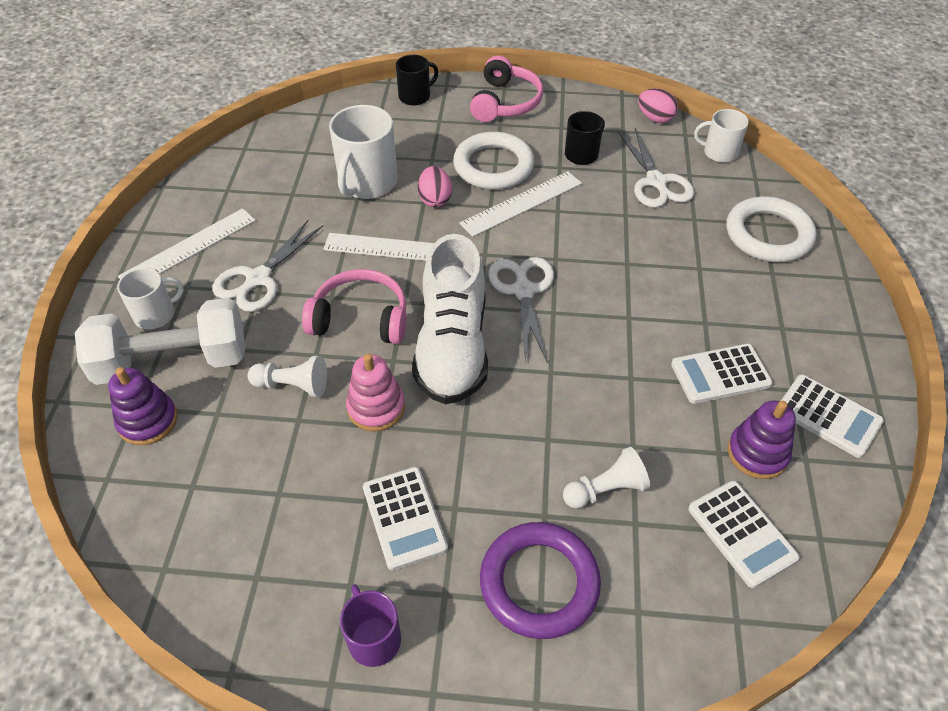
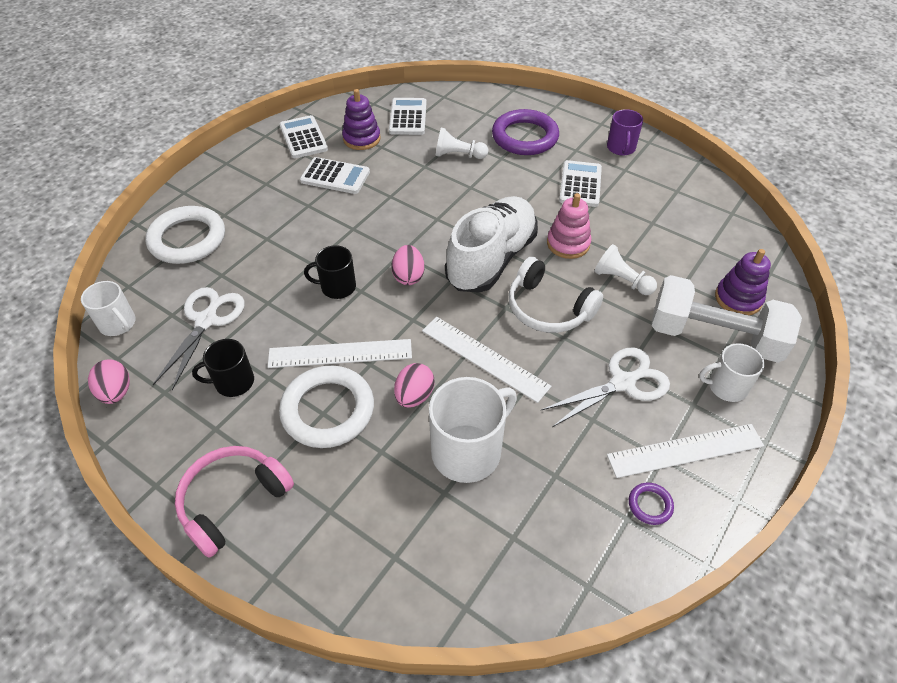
camera: 150 degrees left, 0 degrees up
(211, 203) = (650, 505): none -> purple ring
(361, 318) = (548, 308): pink headphones -> white headphones
(415, 96) = (325, 575): black mug -> black mug (337, 287)
(523, 291) = (408, 276): white scissors -> pink egg

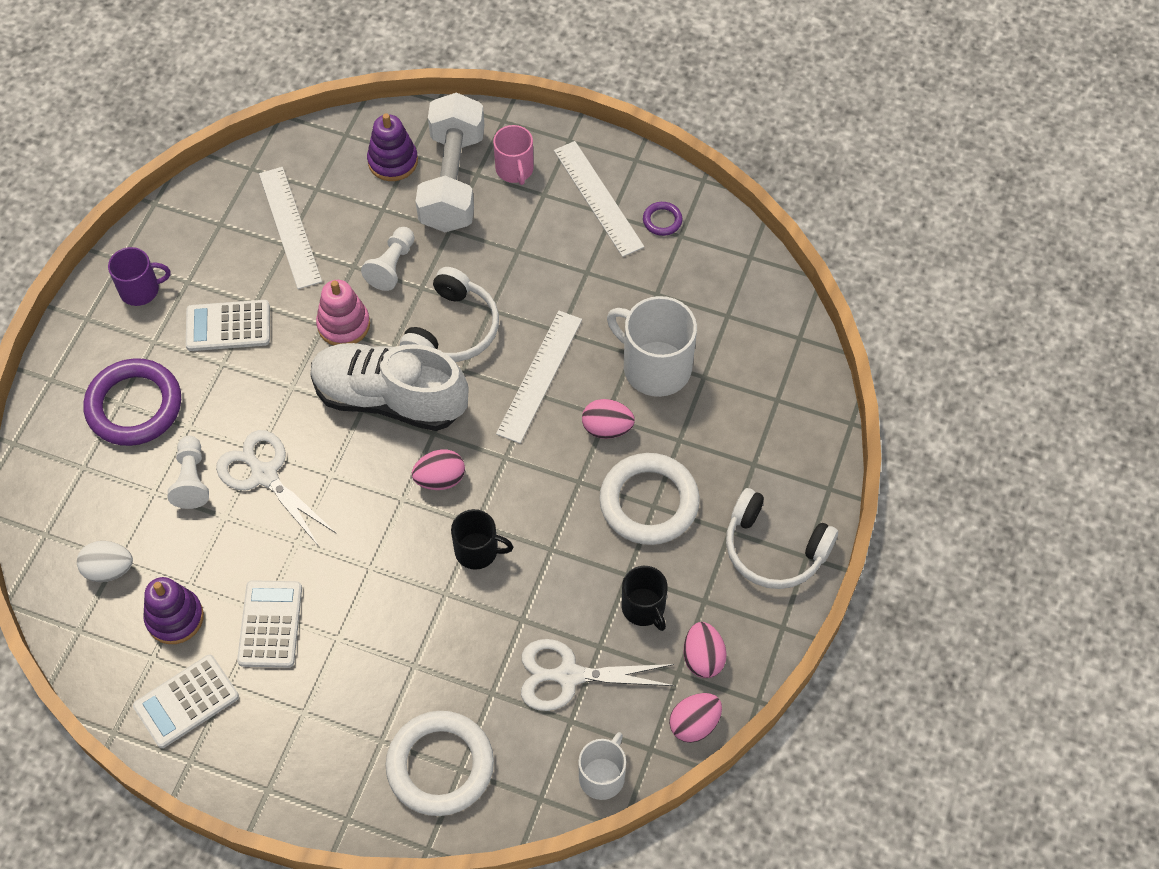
camera: 105 degrees left, 10 degrees up
(166, 413) = (703, 658): none -> pink egg
(233, 501) = (774, 549): pink headphones -> white headphones
(337, 287) = (477, 551): black mug -> black mug turned 60 degrees counterclockwise
(340, 353) = (574, 515): white ruler -> white ruler (290, 227)
(408, 117) = (109, 569): white calculator -> white egg
(622, 383) = (535, 252): white scissors -> white scissors (265, 475)
(726, 386) = (514, 169): white mug -> pink mug

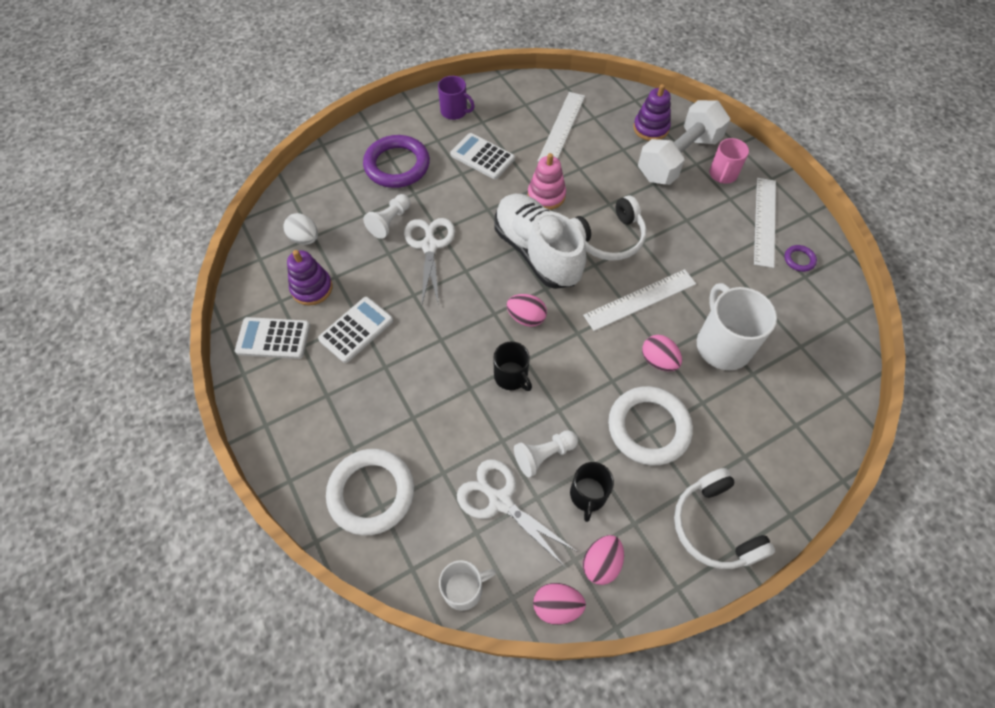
camera: 40 degrees right, 0 degrees up
(392, 266) = (602, 182): white pawn -> white pawn (544, 455)

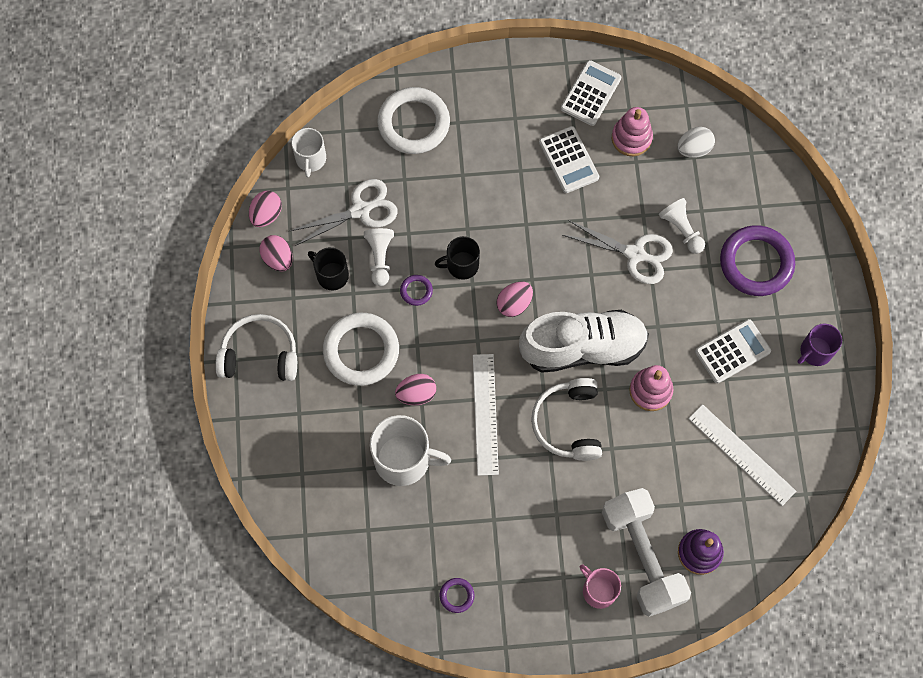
camera: 115 degrees right, 10 degrees up
(312, 288) = (631, 138): purple stacking toy -> pink stacking toy
(559, 405) = (416, 291): none -> purple ring
(765, 221) = (518, 593): white ruler -> none

